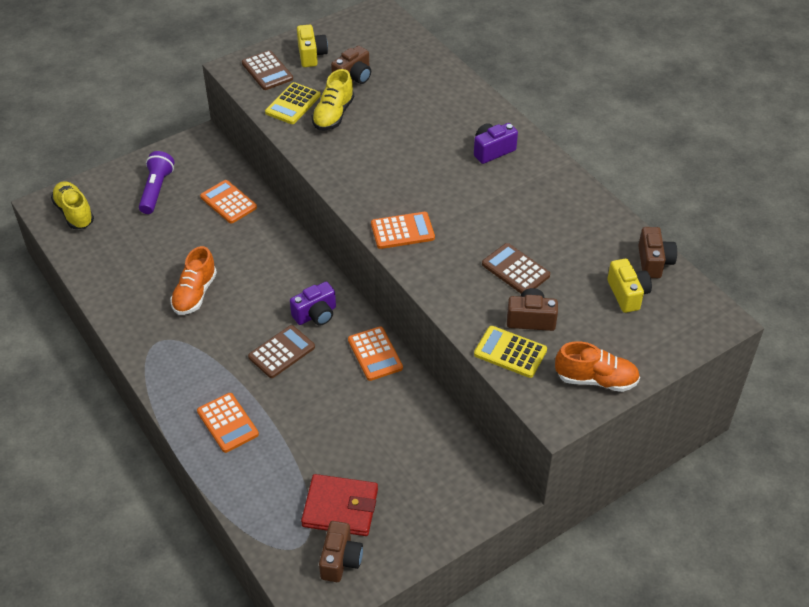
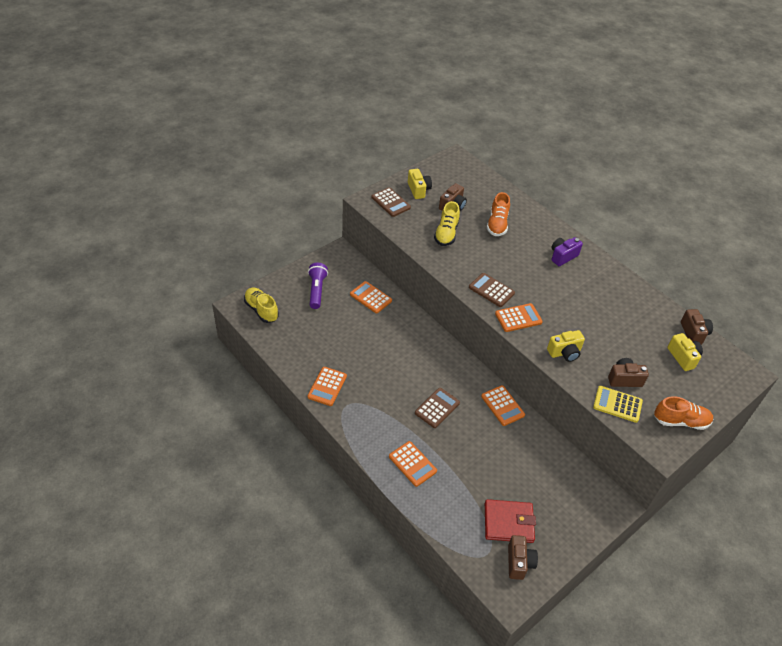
camera: 10 degrees left, 0 degrees up
(137, 316) = (327, 386): none -> orange calculator
(195, 294) = (364, 367): orange shoe -> orange shoe (497, 224)
(293, 104) = (415, 226): yellow calculator -> none
(316, 315) = (454, 379): purple camera -> none
(455, 280) = (564, 353): none -> yellow camera
(515, 270) = (603, 343): brown calculator -> brown calculator (491, 290)

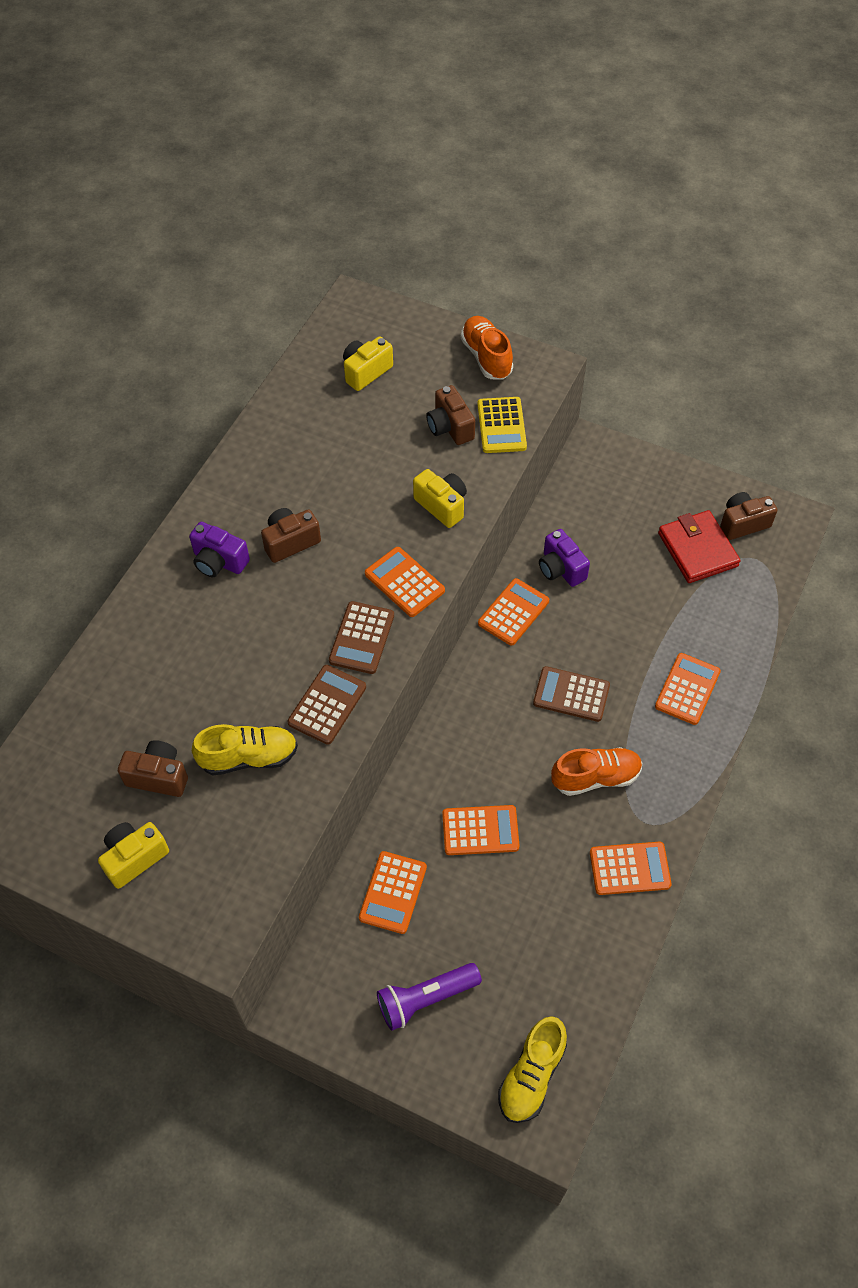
camera: 110 degrees left, 10 degrees up
(382, 339) = (480, 830): none -> orange calculator
(390, 202) = (201, 894): brown calculator -> brown calculator (327, 705)
(497, 224) = (179, 683): orange shoe -> orange shoe (595, 777)
(523, 442) = (560, 569): none -> purple camera
(693, 333) = (309, 368): brown camera -> brown camera (290, 542)

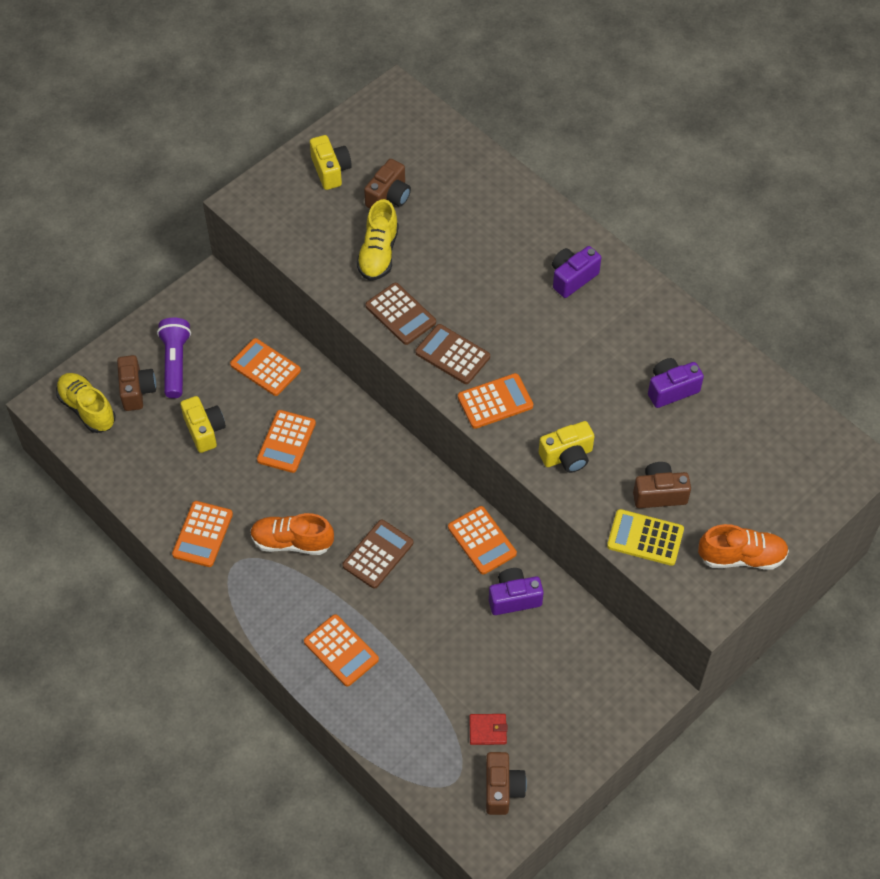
camera: 110 degrees right, 0 degrees up
(290, 542) = (572, 332): brown camera -> brown camera (137, 390)
(328, 446) = (671, 389): none -> purple camera
(366, 372) = (756, 446): yellow camera -> yellow camera (204, 430)
(595, 777) = (292, 542): orange shoe -> orange shoe turned 90 degrees clockwise
(697, 549) = (488, 730): red wallet -> red wallet, size x0.51

